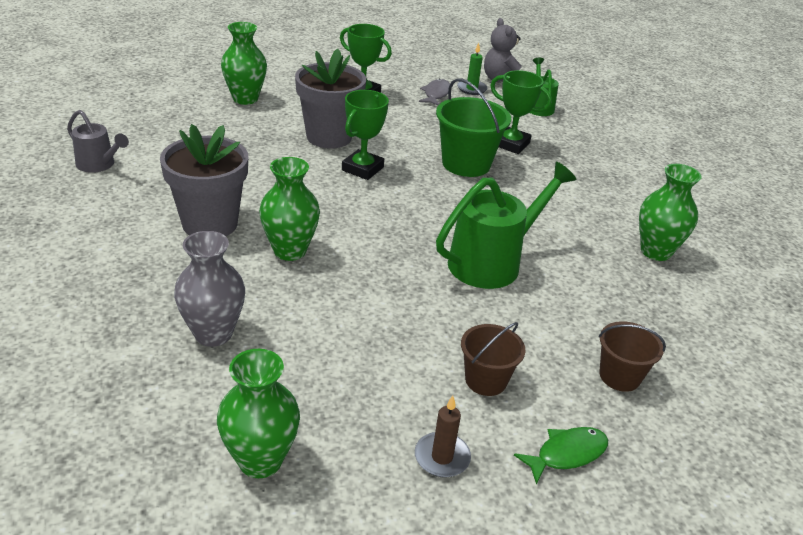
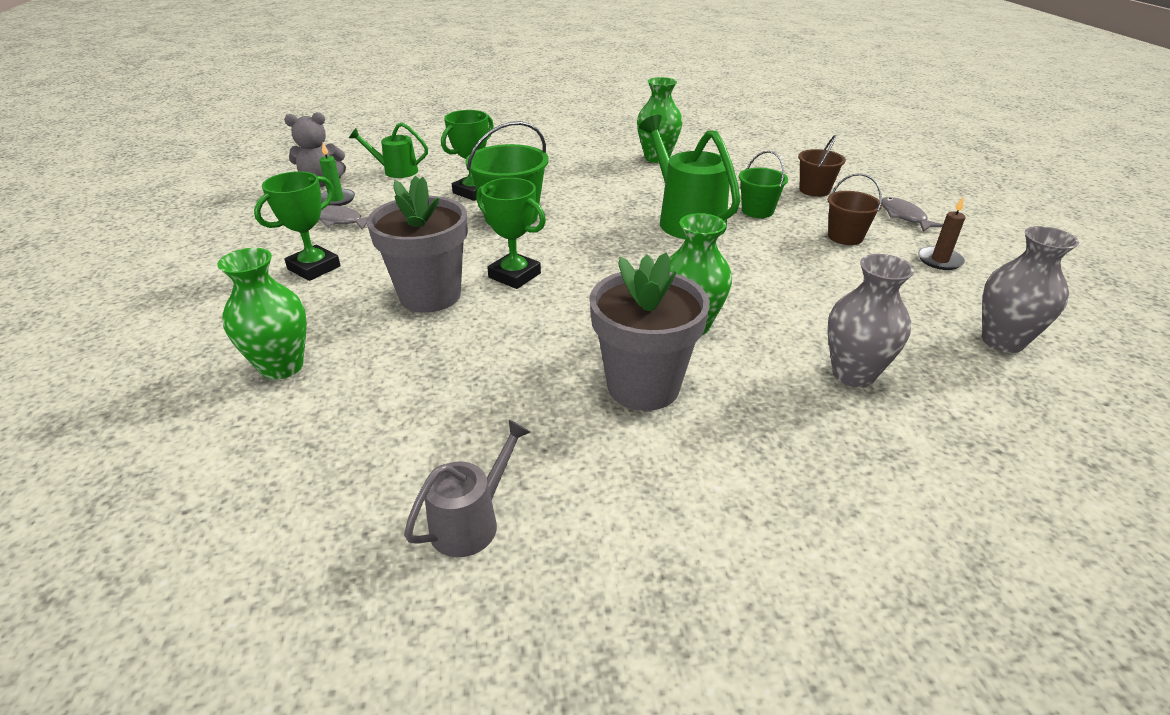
camera: 80 degrees left, 0 degrees up
(260, 460) = (1002, 341): green vase -> grey vase
(534, 316) = (757, 211): none -> green bucket
(567, 454) = (904, 216): green fish -> grey fish

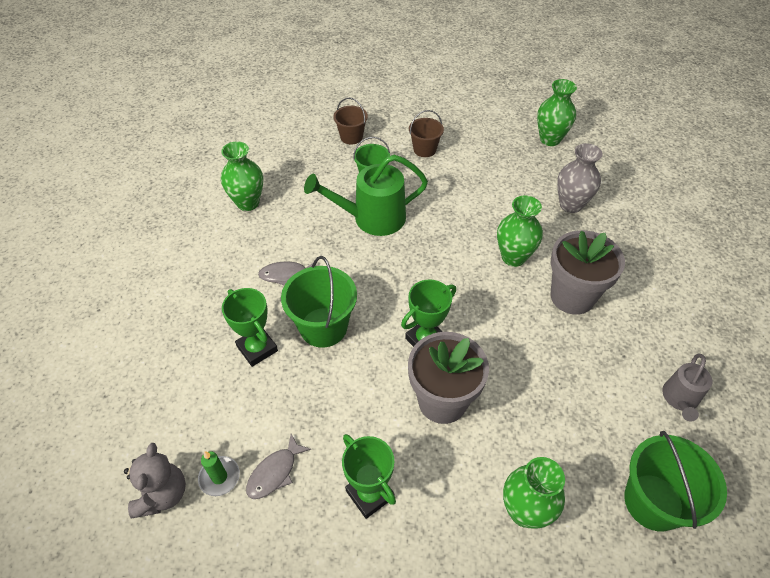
camera: 75 degrees left, 15 degrees up
(280, 487) = (653, 502): none -> green bucket
(396, 171) = (168, 414): green watering can -> none
(471, 522) = (680, 399): grey watering can -> grey watering can turned 120 degrees counterclockwise
(904, 216) = (407, 113): grey fish -> grey fish (286, 275)
(939, 260) = (465, 124): brown candle -> none
(1002, 341) = (550, 139): grey vase -> green vase

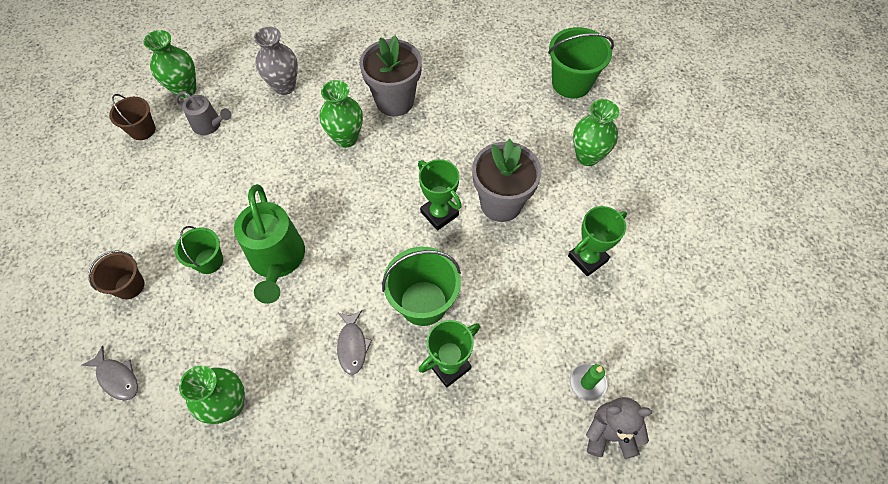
camera: 90 degrees left, 10 degrees up
(275, 472) = (578, 334): grey fish -> grey fish (117, 377)
(424, 149) = (173, 205): brown bucket -> brown bucket (142, 130)
(680, 399) = (491, 52): grey watering can -> grey watering can (209, 125)

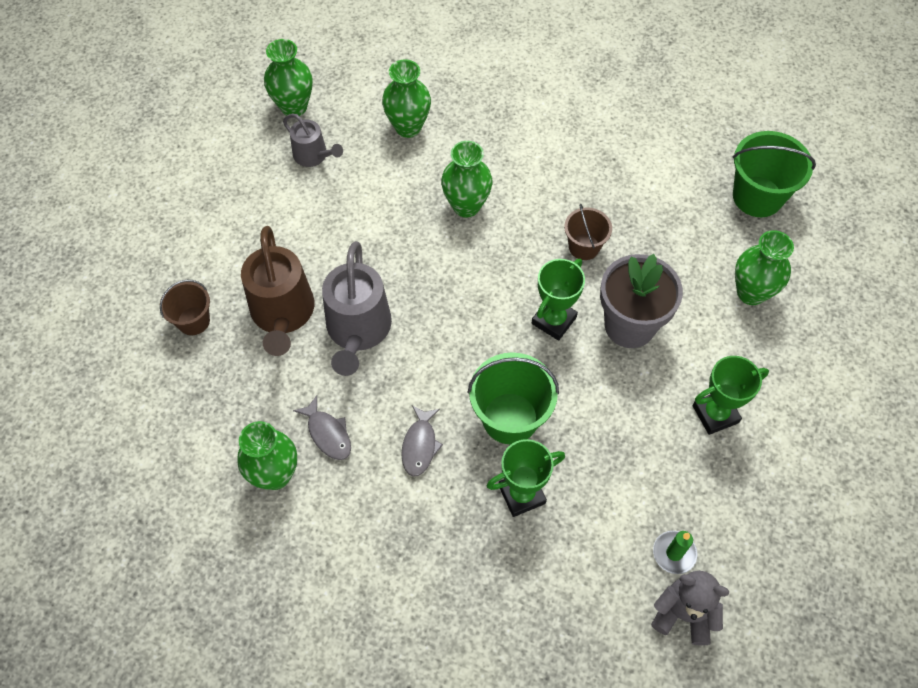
camera: 15 degrees right, 0 degrees up
(117, 377) = (164, 416): grey fish -> grey fish (328, 433)
(142, 130) = (237, 145): brown bucket -> brown bucket (584, 247)
(209, 261) = (283, 314): green bucket -> brown watering can
(277, 260) = (358, 330): green watering can -> grey watering can
(284, 86) = (408, 127): grey vase -> green vase
(395, 101) = (534, 173): grey flower pot -> none
(439, 213) = (554, 320): green trophy -> green trophy turned 60 degrees clockwise

